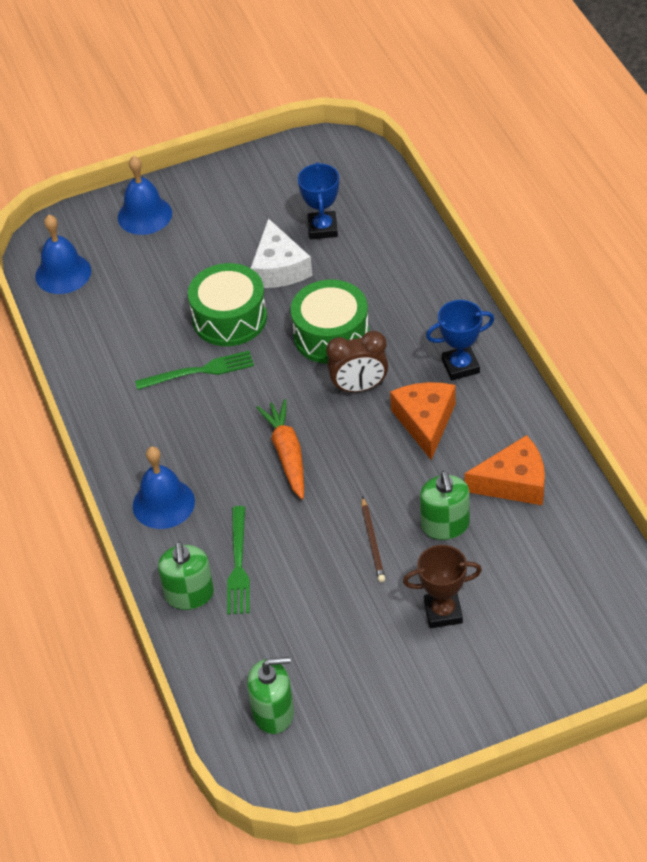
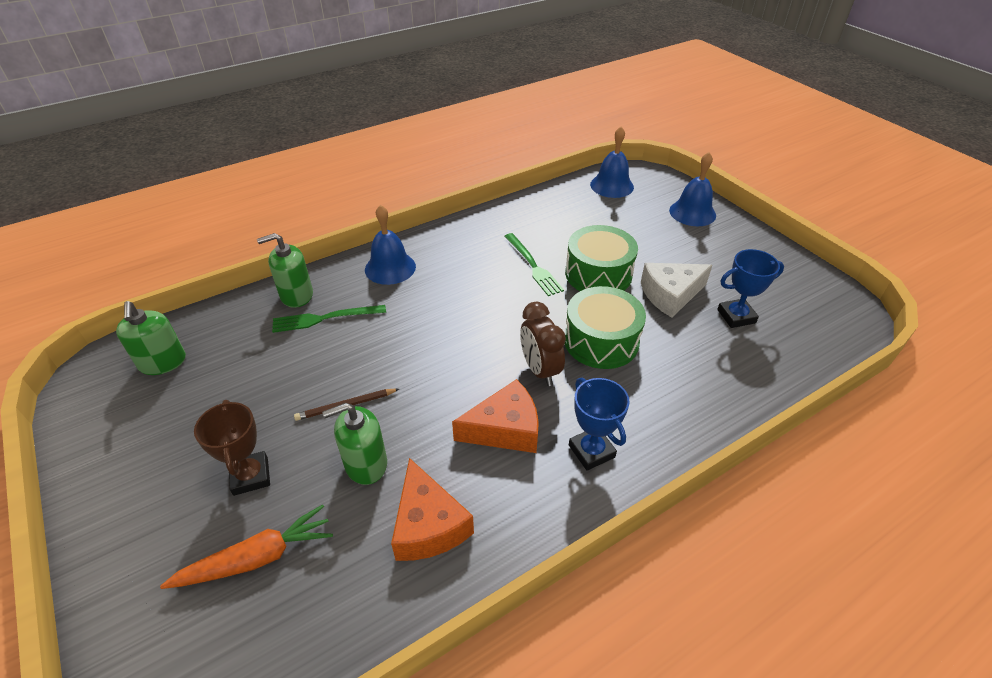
camera: 75 degrees right, 5 degrees down
(287, 454) = (449, 331): orange carrot -> orange carrot (257, 558)

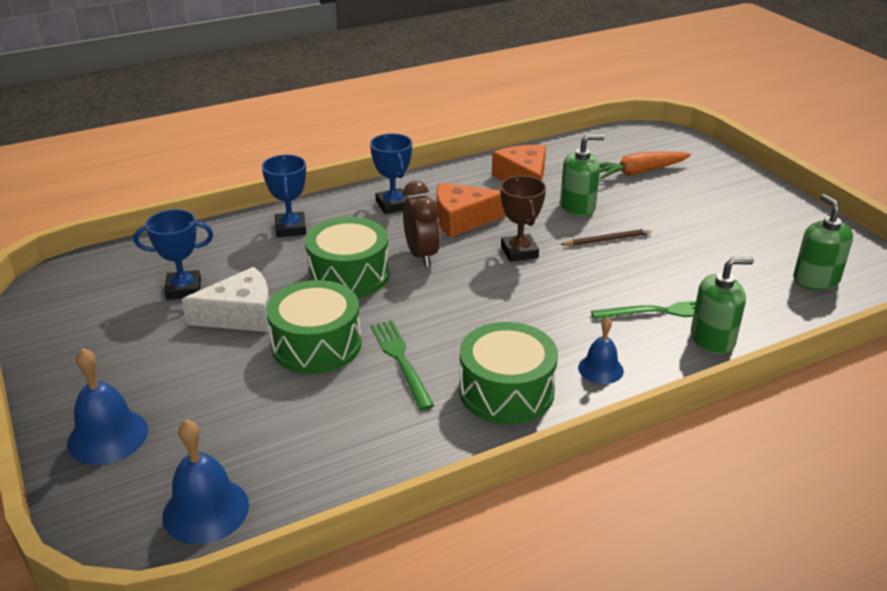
camera: 175 degrees left, 10 degrees down
(251, 476) = (667, 205): brown trophy -> brown trophy (519, 252)
(390, 268) = (600, 369): blue bell -> blue bell, size x0.63
(457, 250) = (506, 391): none -> green drum
(689, 400) = (290, 228): none -> blue trophy

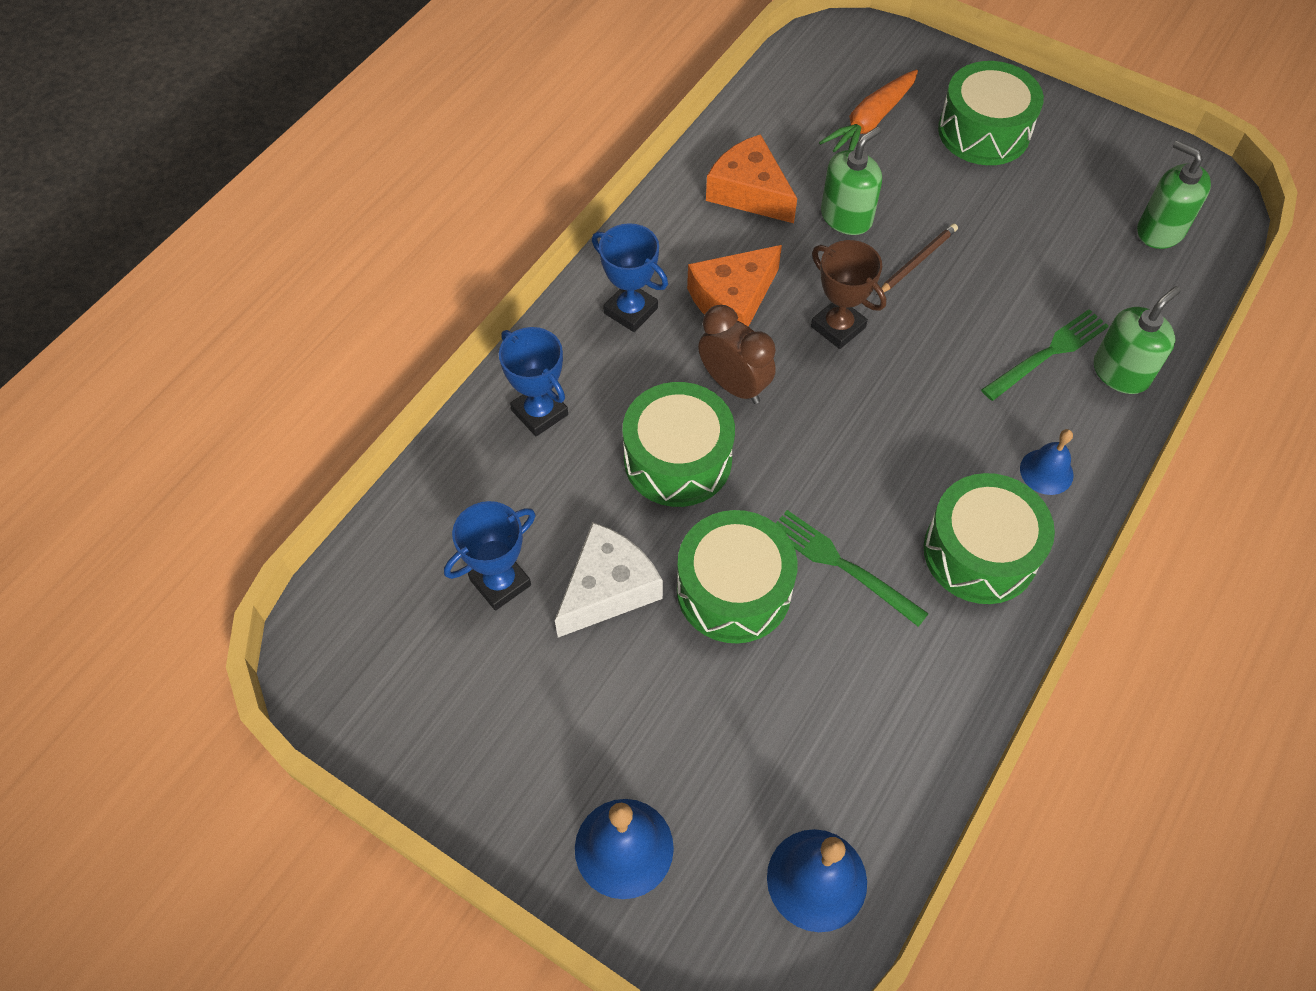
camera: 30 degrees left, 25 degrees up
(718, 197) = (984, 131): none -> green drum

